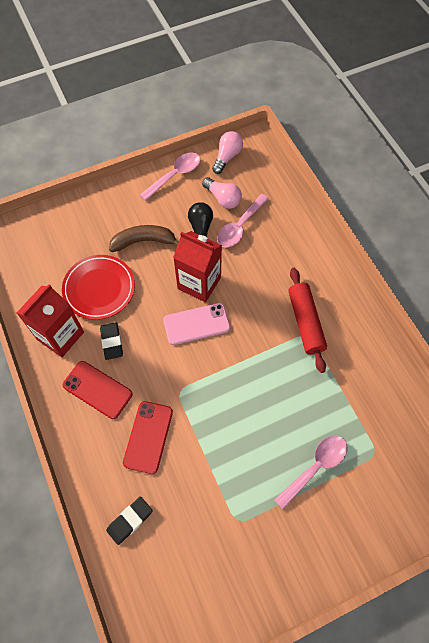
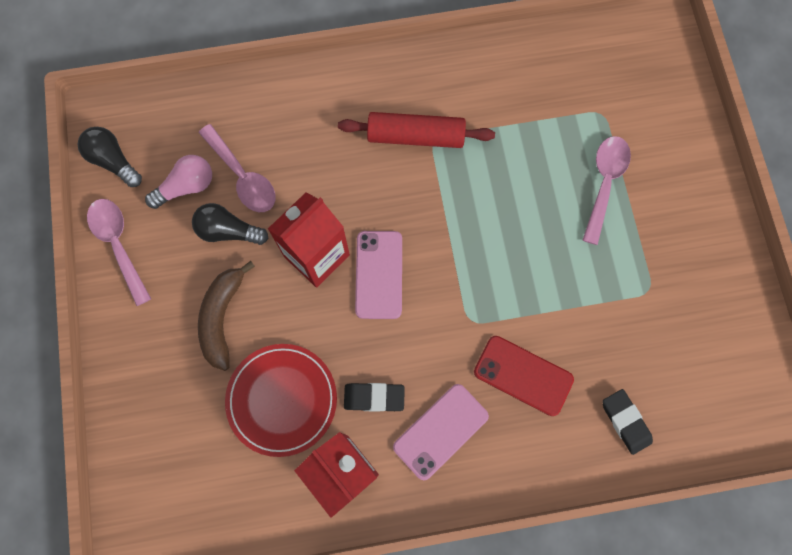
camera: 75 degrees left, 10 degrees up
(97, 389) = (440, 431): red phone -> pink phone
(227, 157) = (114, 161): pink light bulb -> black light bulb
(315, 467) = (604, 183): pink spoon -> pink spoon turned 45 degrees clockwise

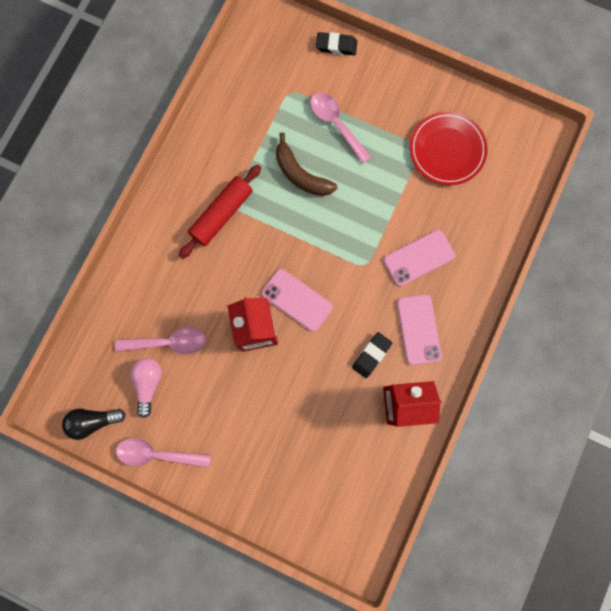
camera: 55 degrees left, 5 degrees up
(222, 317) = (255, 416): brown banana -> brown banana (301, 174)
(228, 231) = (200, 375): black light bulb -> none
(282, 399) = (334, 412): red plate -> red plate (447, 150)
(523, 375) = (418, 258): red phone -> pink phone
(625, 421) = (484, 220): black eraser -> black eraser (336, 46)

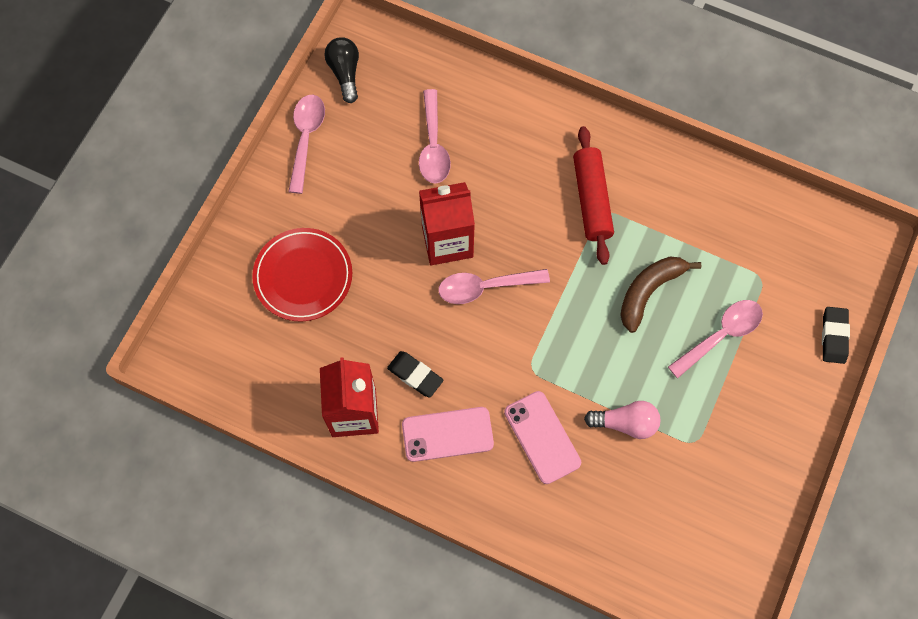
camera: 90 degrees right, 10 degrees down
(148, 383) = (385, 127): pink light bulb -> pink light bulb (625, 423)
(222, 214) = (591, 200): red rolling pin -> red rolling pin turned 45 degrees clockwise
(297, 300) = (485, 287): pink phone -> pink spoon
(447, 150) = (695, 480): red plate -> red plate (303, 276)

